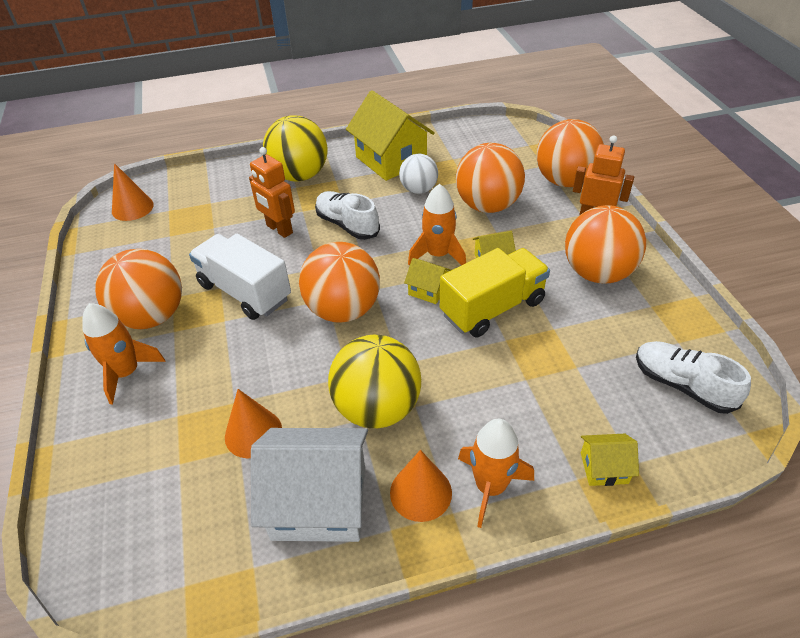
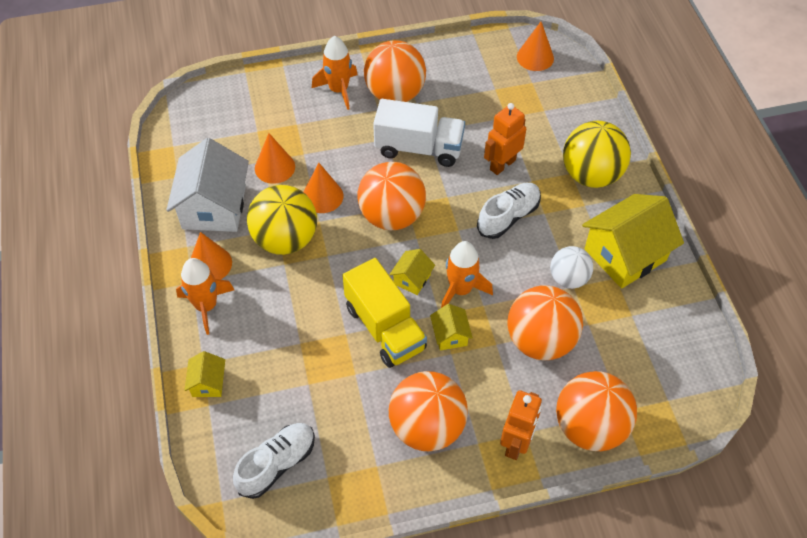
camera: 90 degrees right, 10 degrees up
(245, 292) = (419, 148): white truck -> white truck turned 60 degrees clockwise
(309, 375) = (322, 196): none -> orange cone

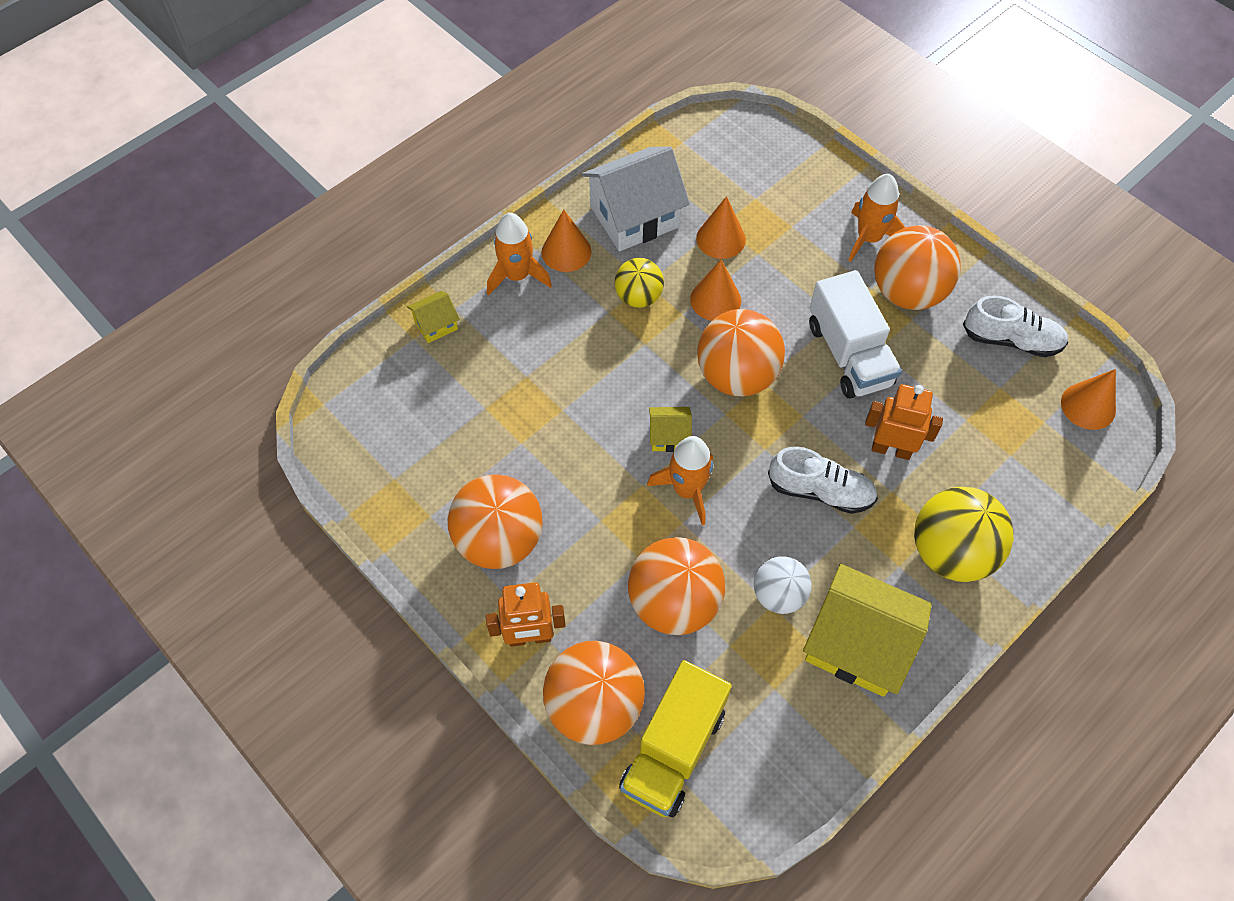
camera: 60 degrees right, 5 degrees up
(277, 464) = (384, 428): white shoe -> white shoe (1011, 340)
(285, 239) = (638, 297): yellow ball -> yellow ball, size x0.60
(385, 328) = (592, 441): yellow truck -> yellow truck (673, 750)
(450, 335) = (622, 508): yellow house -> none

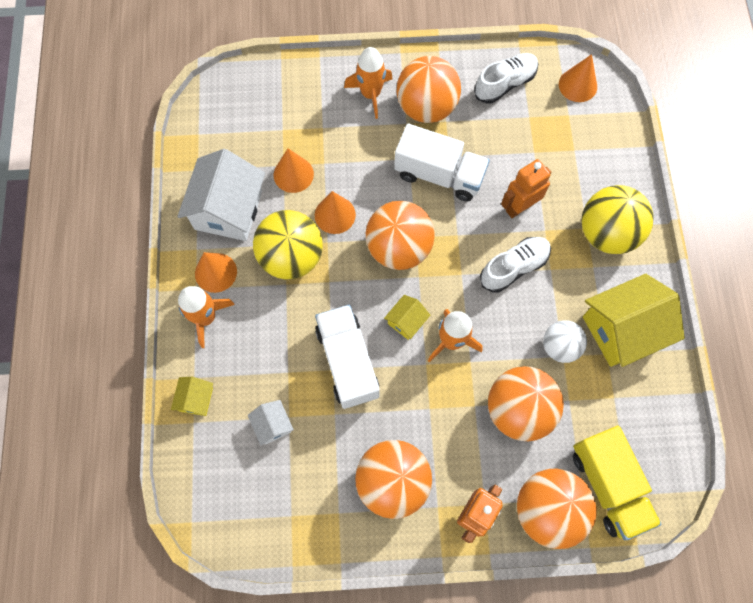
camera: 50 degrees left, 10 degrees up
(465, 401) = (272, 425): none -> white house
(581, 416) = (347, 362): none -> white truck
(638, 297) = (291, 257): yellow ball -> yellow ball, size x1.67

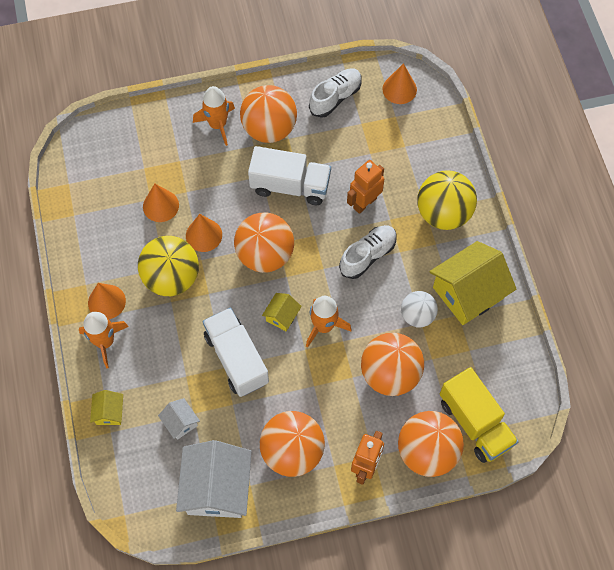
camera: 10 degrees left, 5 degrees down
(228, 210) = (108, 246): white house -> white house (217, 488)

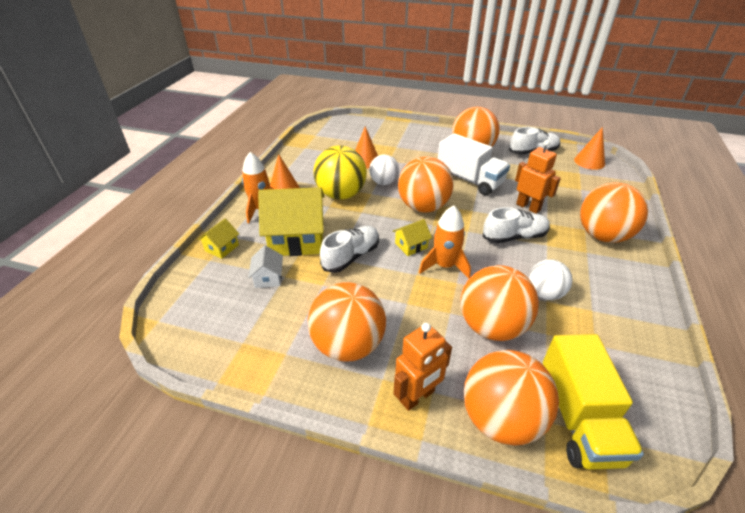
camera: 30 degrees right, 25 degrees down
(204, 235) = (384, 182): orange cone -> white ball
(217, 125) = (435, 140): orange rocket -> none
(217, 488) = (253, 340): white house -> none
(236, 359) = (351, 257): white truck -> white shoe
(364, 203) = (528, 207): orange robot -> orange robot turned 60 degrees clockwise
(443, 213) = (602, 236): yellow ball -> orange ball
(468, 293) = (610, 297): yellow house -> yellow house (297, 239)

